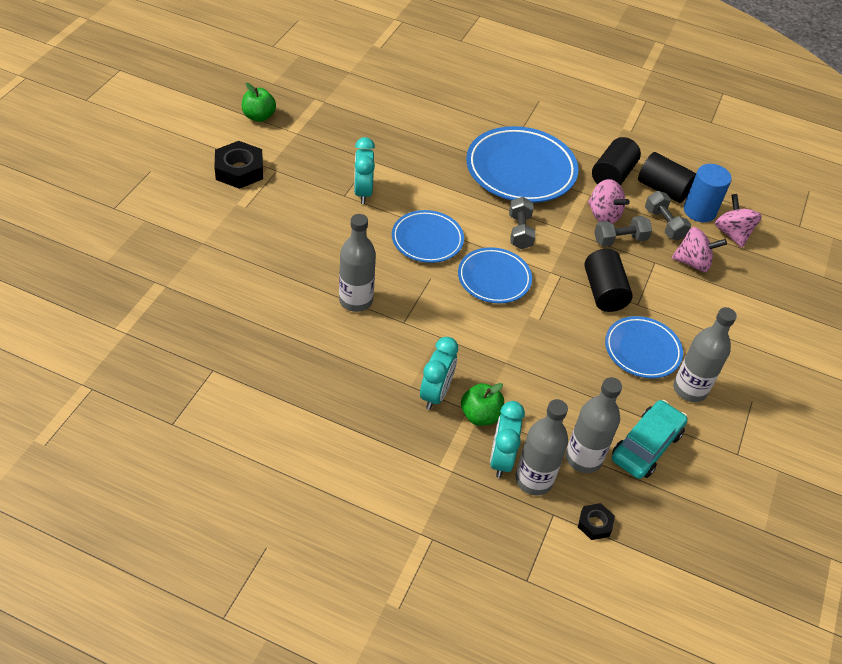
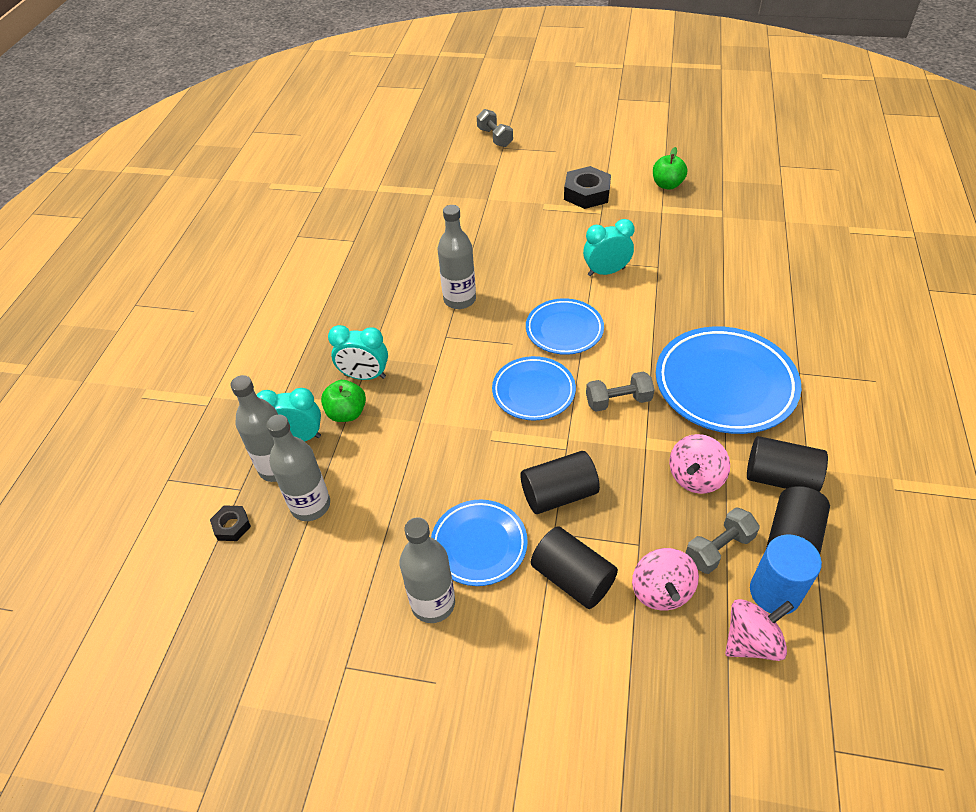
camera: 85 degrees right, 0 degrees up
(620, 240) = (659, 500): grey dumbbell -> grey dumbbell (495, 137)
(646, 446) = (338, 563): turquoise car -> none
(677, 304) = (572, 578): none -> black cylinder

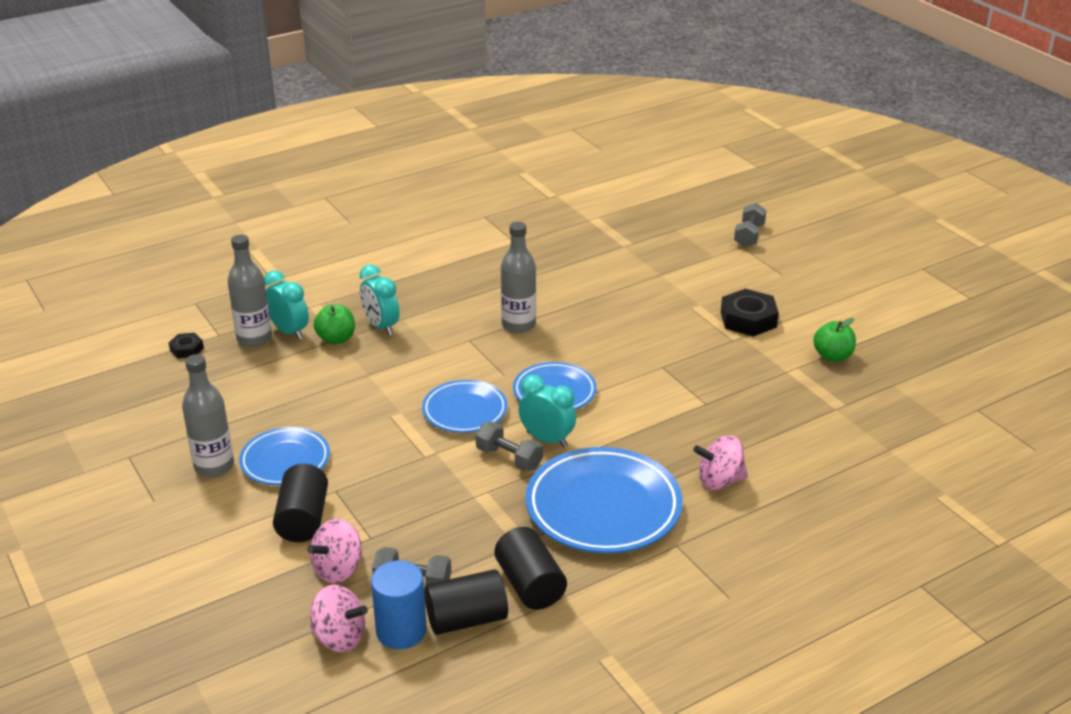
camera: 45 degrees right, 15 degrees down
(310, 505) = (238, 370): grey bottle -> none
(558, 494) = (374, 475): black cylinder -> none
(606, 272) = (657, 379): turquoise clock -> turquoise clock (547, 439)
(695, 477) = (474, 537): pink spinning top -> pink spinning top (719, 481)

